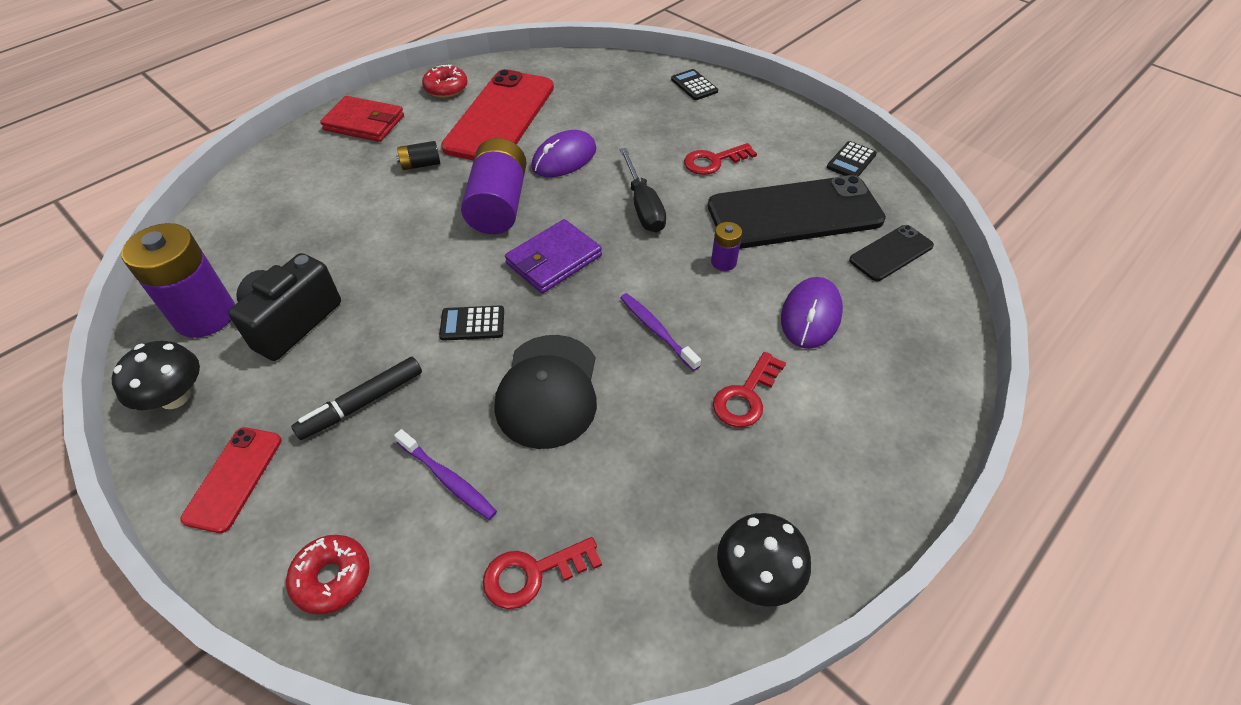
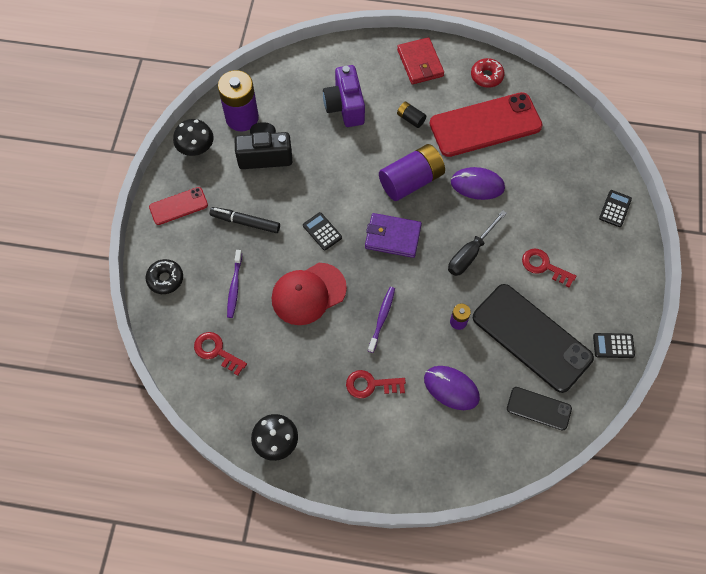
camera: 55 degrees right, 15 degrees up
(331, 208) = (345, 106): none -> purple camera
(332, 578) = (165, 279): red donut -> black donut
(548, 391) = (308, 293): black cap -> red cap
(810, 315) = (451, 388): purple mouse -> purple mouse turned 45 degrees clockwise

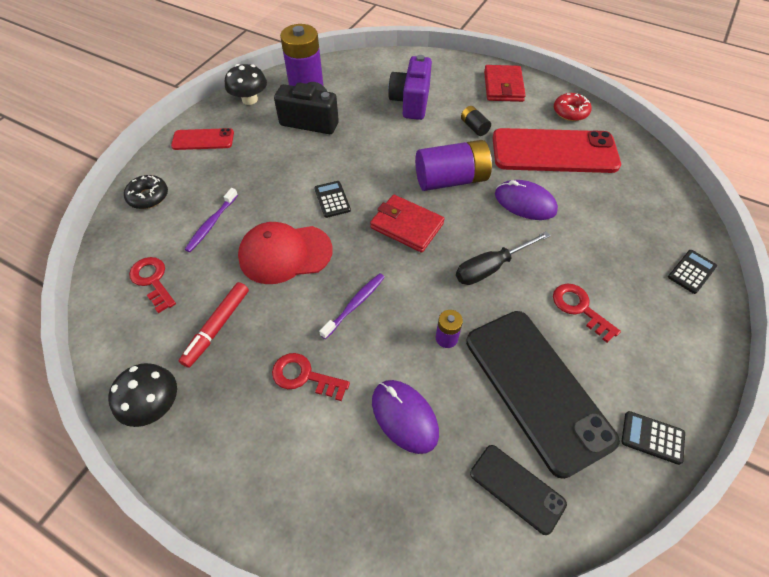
camera: 20 degrees right, 10 degrees down
(246, 222) = (259, 170): black marker -> none
(288, 370) = (217, 326): none -> red marker
(393, 237) = (407, 226): purple wallet -> red wallet

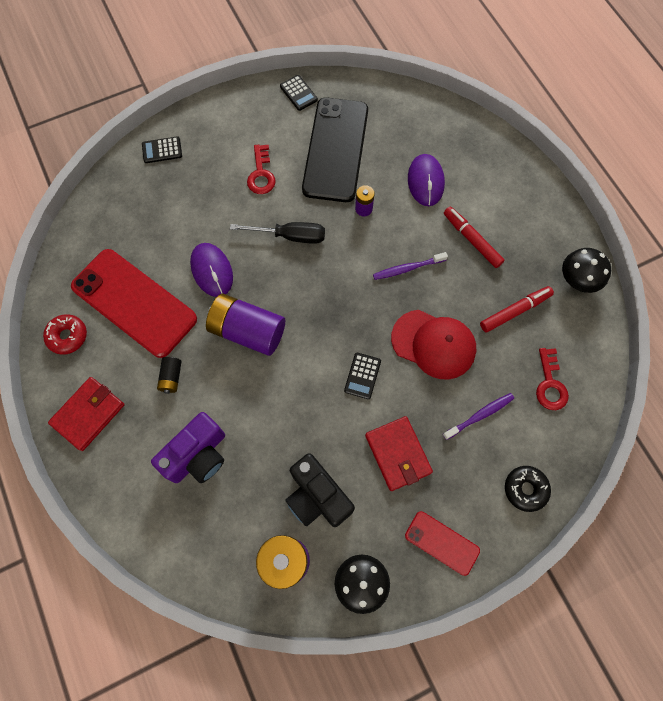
camera: 145 degrees left, 15 degrees up
(304, 376) = (472, 240): red key -> red marker
(407, 226) = (321, 309): red wallet -> red wallet (398, 454)
(517, 488) = (392, 115): black phone -> none

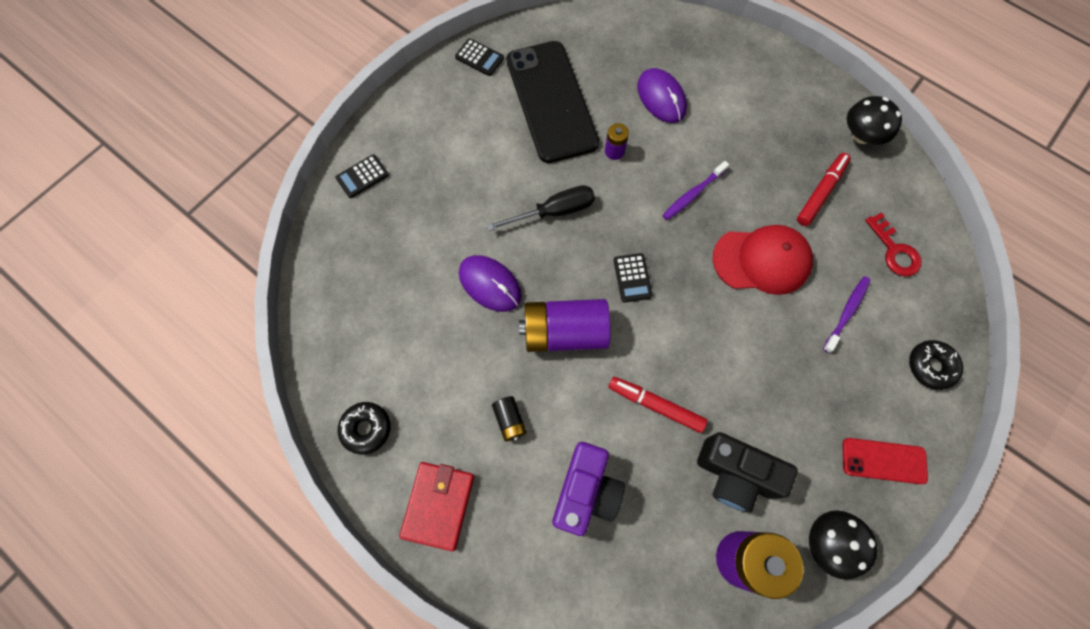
camera: 25 degrees left, 0 degrees up
(67, 336) = (366, 429): red donut -> black donut
(134, 303) = (422, 357): red phone -> none
(261, 174) = (486, 158): red key -> none
(362, 376) = (710, 325): black calculator -> black calculator (632, 278)
(398, 454) = (790, 390): red wallet -> none
(472, 240) = (740, 138): red marker -> red marker (656, 406)

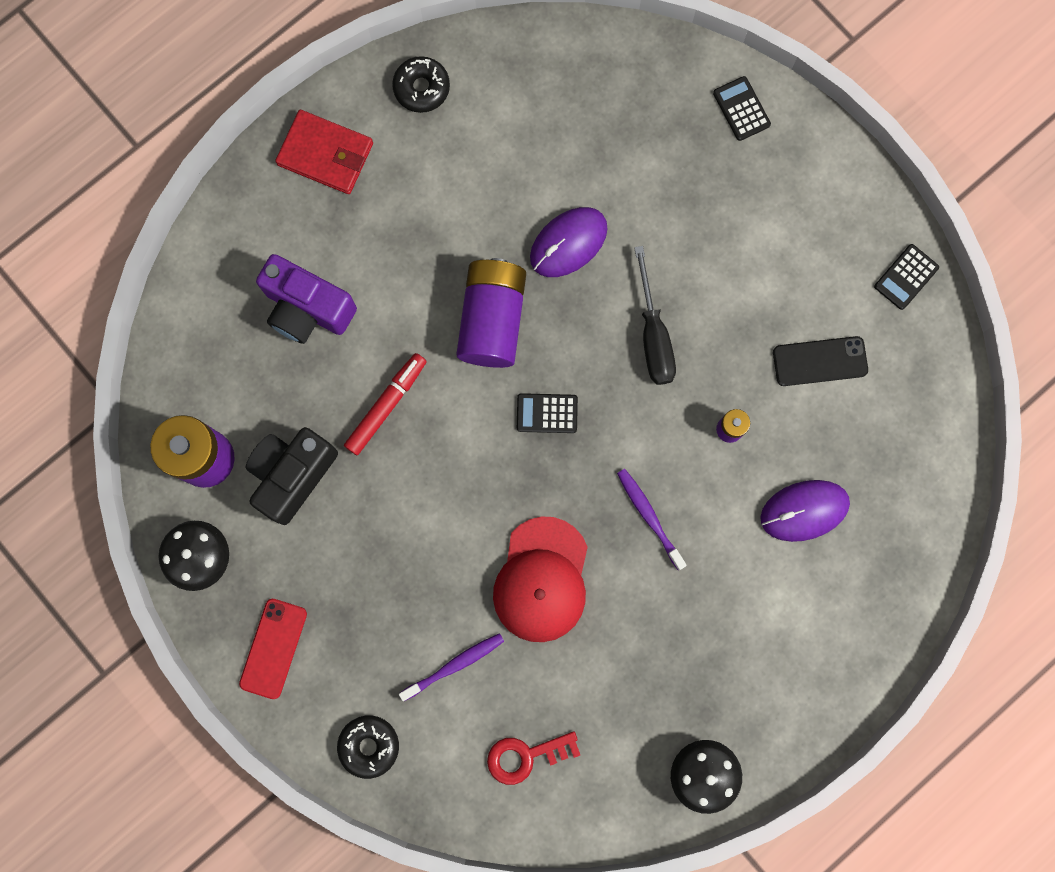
camera: 100 degrees right, 10 degrees up
(509, 420) = (401, 241): black battery -> none
(551, 101) = (820, 361): black phone -> black phone, size x0.50
(820, 193) = (624, 686): red marker -> none
(846, 313) = (454, 665): purple toothbrush -> purple toothbrush turned 75 degrees counterclockwise

